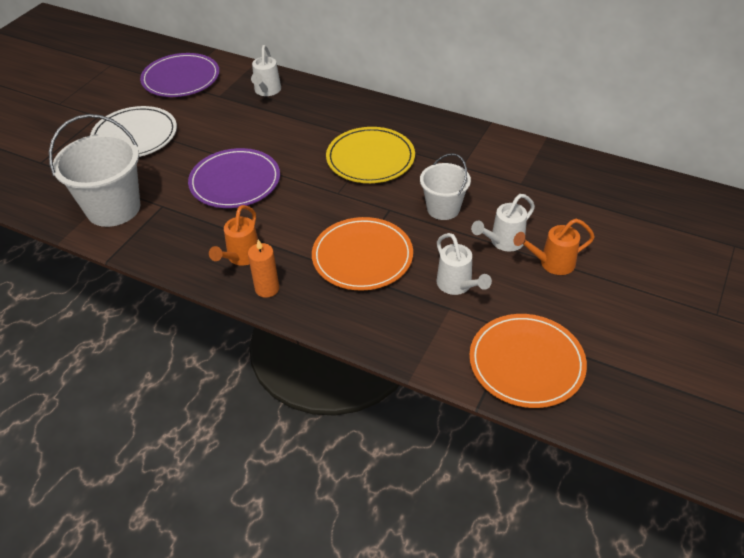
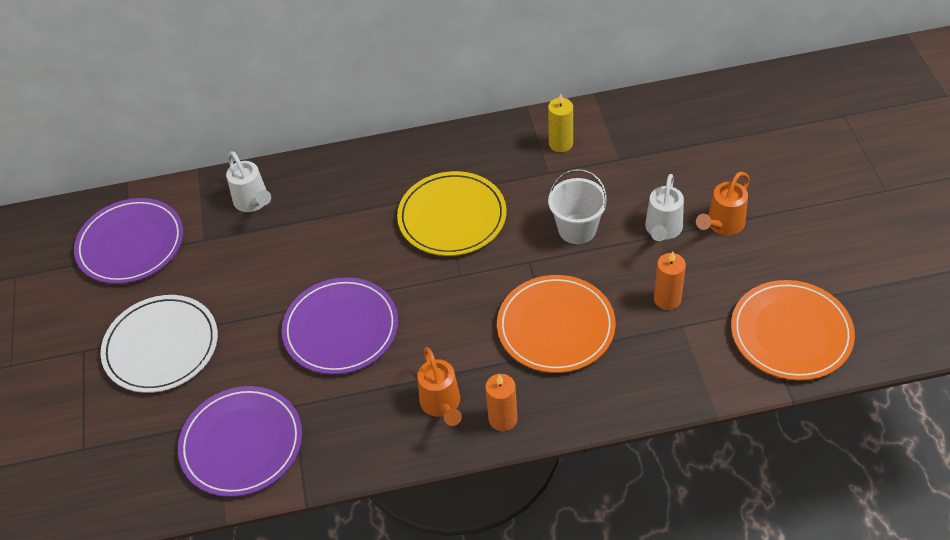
camera: 35 degrees left, 5 degrees up
(113, 208) = (241, 443): white bucket -> purple plate
(457, 285) = (667, 299): white watering can -> orange candle
(489, 154) = (560, 144): none -> yellow candle

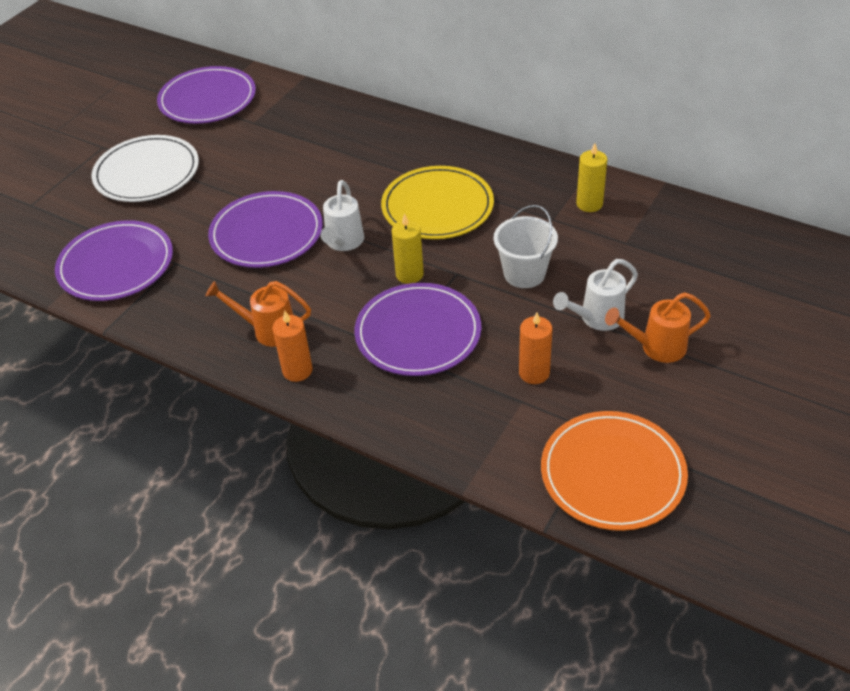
camera: 40 degrees right, 5 degrees down
(253, 202) = (313, 117): white watering can -> white watering can (343, 242)
(442, 405) = (268, 330): orange watering can -> orange watering can turned 75 degrees clockwise
(496, 286) = (409, 274): none -> yellow candle
(556, 327) = (418, 333): orange plate -> purple plate

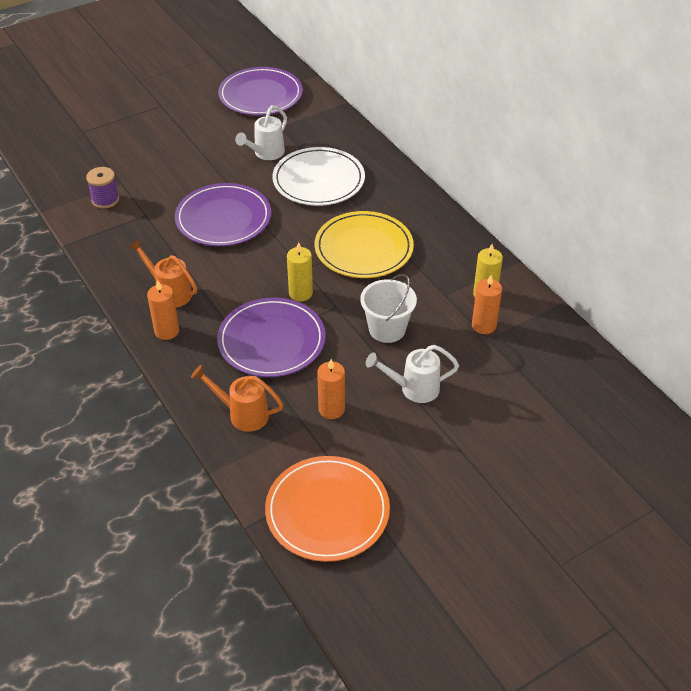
camera: 25 degrees right, 0 degrees up
(116, 265) = (105, 200): purple plate -> purple spool
(147, 173) = (176, 137): white plate -> white plate (318, 180)
(343, 242) = (272, 248): white watering can -> white watering can (266, 153)
(612, 232) = (483, 325): none -> orange candle
(656, 347) = (441, 432): orange watering can -> orange watering can (243, 414)

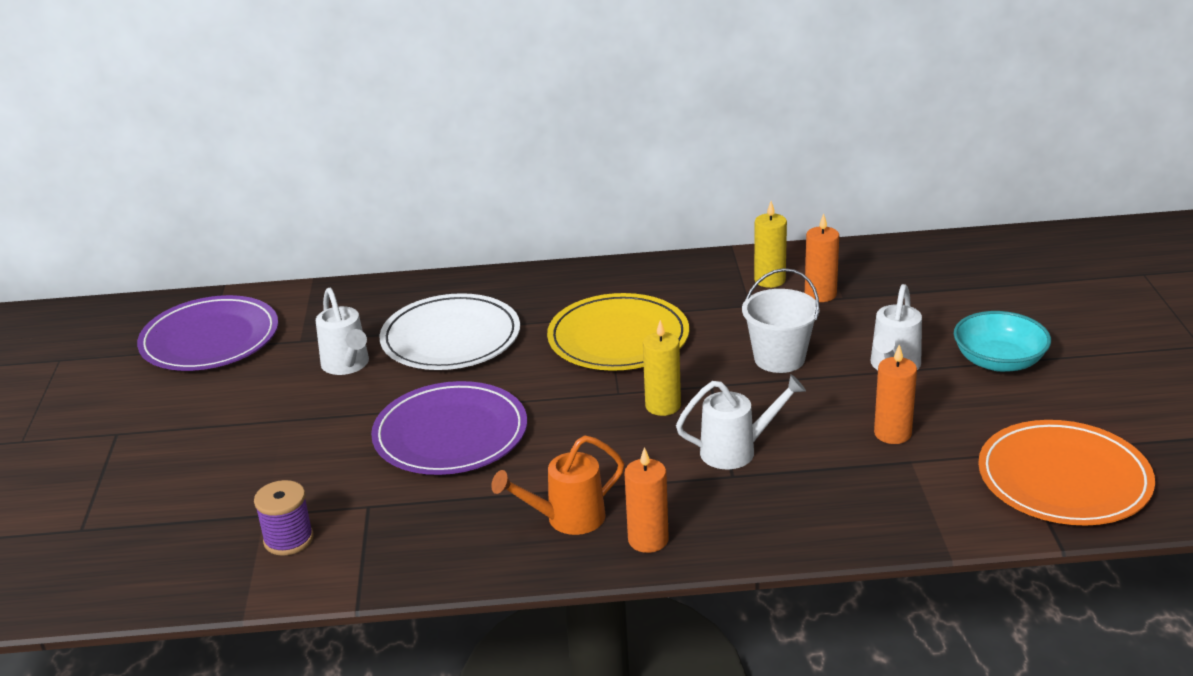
camera: 60 degrees left, 15 degrees down
(243, 414) = (860, 507): orange watering can -> none
(271, 341) = (736, 451): purple plate -> white watering can
(457, 444) = (999, 361): none -> turquoise bowl

